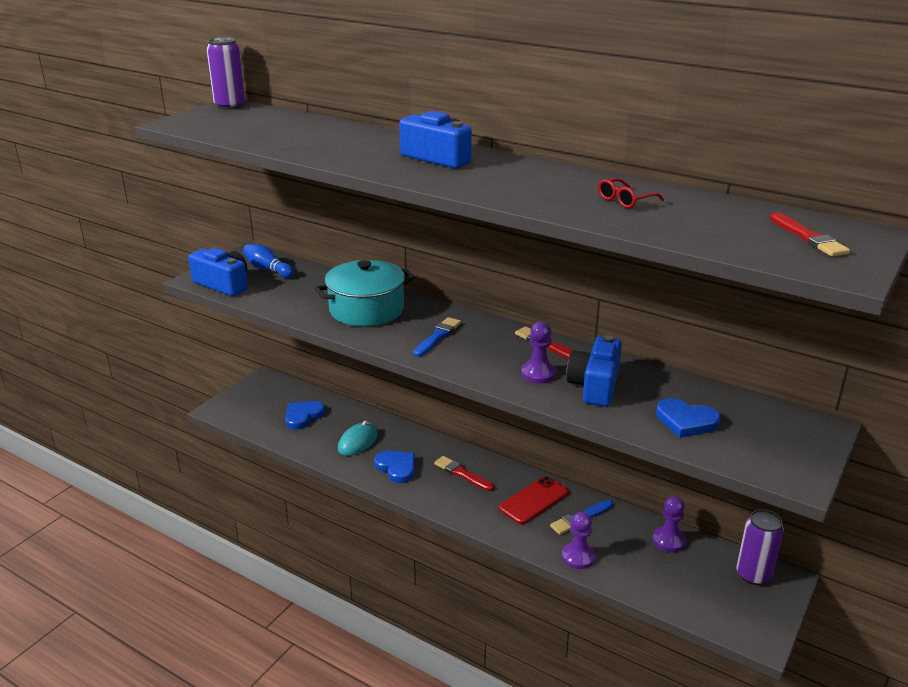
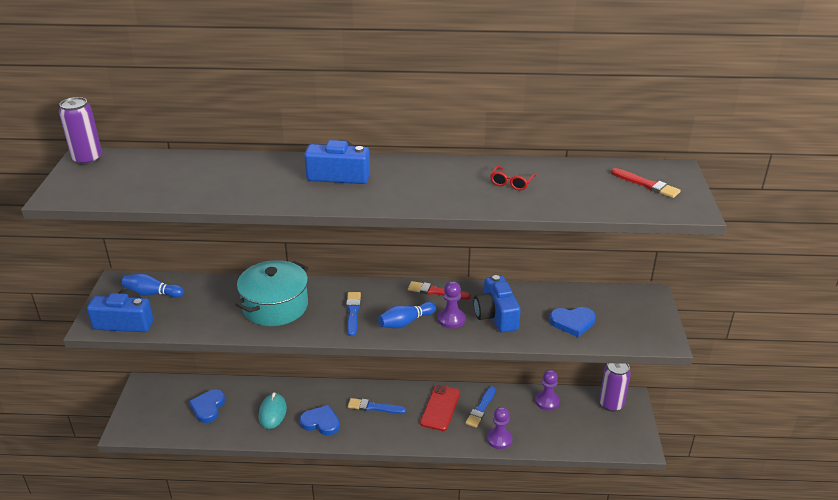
camera: 30 degrees left, 5 degrees up
(462, 474) = (374, 407): red brush -> blue brush
(484, 361) = (405, 322): none -> blue bowling pin

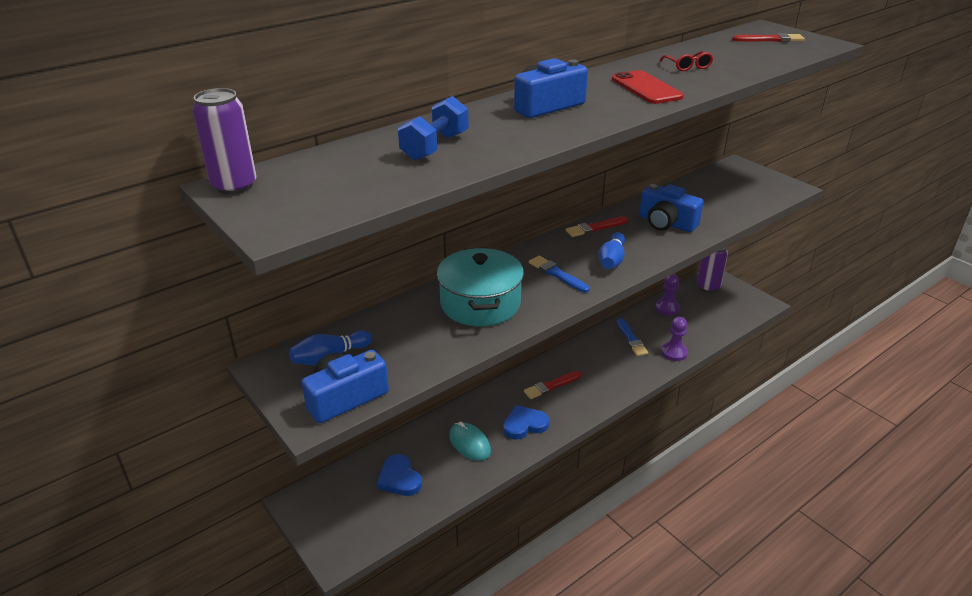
camera: 40 degrees left, 0 degrees up
(218, 178) = (435, 147): none -> blue dumbbell
(374, 407) = (551, 386): blue brush -> red brush
(440, 408) = (602, 356): red phone -> red phone (646, 88)
(451, 319) = (641, 241): purple pawn -> none
(572, 322) = (722, 203): blue heart -> none

